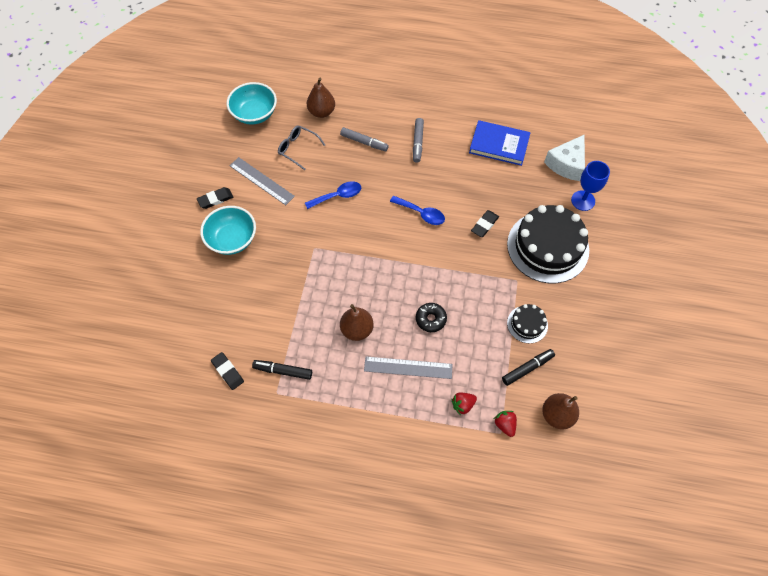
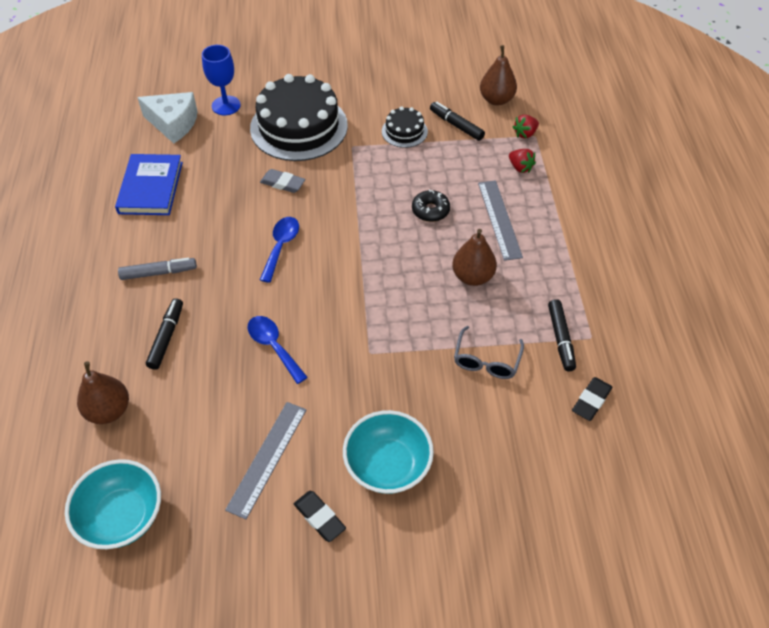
camera: 105 degrees left, 10 degrees down
(297, 149) = (192, 424): grey glasses -> grey glasses (486, 361)
(364, 142) = (166, 337): grey marker -> black marker
(484, 225) = (283, 183): black eraser -> grey eraser

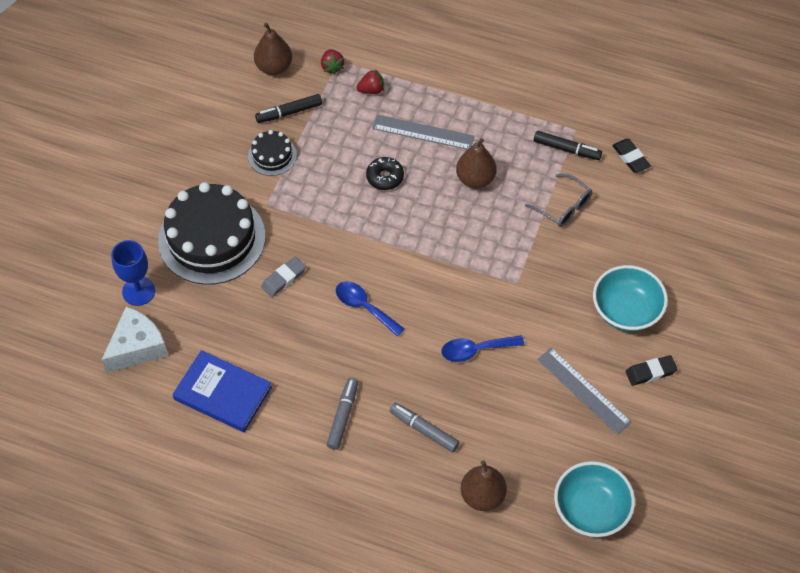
camera: 65 degrees left, 5 degrees up
(166, 337) = (424, 430): black marker -> grey marker

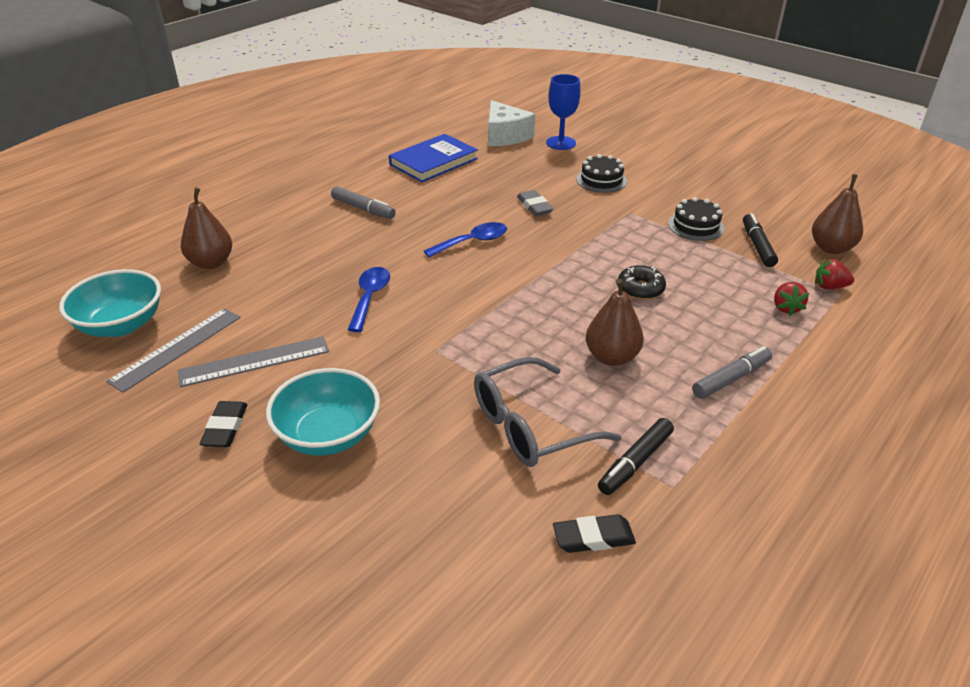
camera: 110 degrees right, 20 degrees down
(212, 238) = (601, 180): black cake -> black cake, size x0.47
(423, 132) = (704, 333): grey ruler -> grey ruler (177, 348)
(424, 430) = (309, 246): grey marker -> grey marker (731, 379)
(563, 207) = (530, 426): grey glasses -> grey glasses, size x1.51

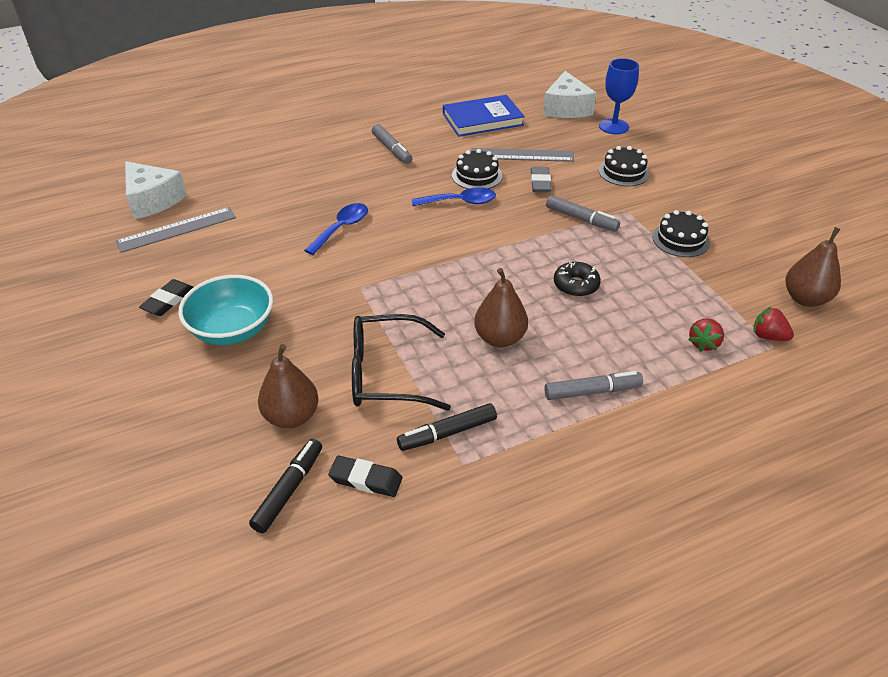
camera: 25 degrees right, 5 degrees up
(121, 325) = (152, 200): turquoise bowl -> white cheese
(211, 263) = (245, 167): brown pear -> brown pear (291, 416)
(254, 361) = (222, 256): grey ruler -> grey ruler (522, 155)
(469, 214) = (477, 176): none -> black cake
(530, 426) = (386, 374): grey glasses -> black glasses
(598, 230) = (581, 219): none -> grey marker
(757, 246) = (727, 275): black marker -> black marker (289, 490)

